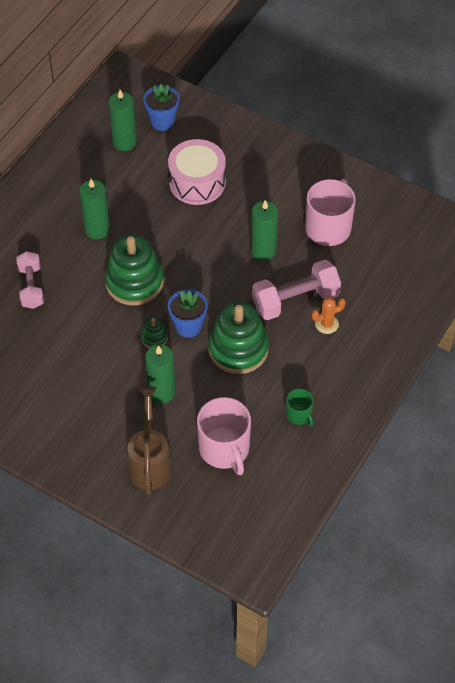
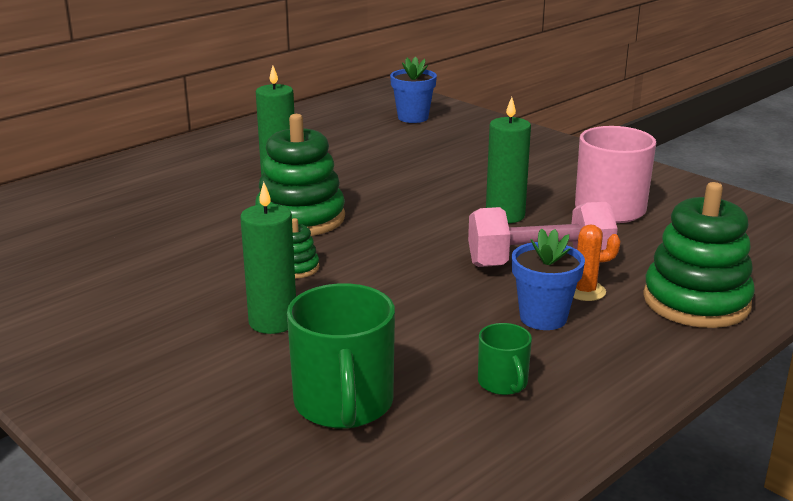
camera: 15 degrees right, 30 degrees down
(31, 287) = (154, 205): pink dumbbell -> none
(124, 142) = (357, 125): green candle -> none
(150, 462) = (197, 398): brown watering can -> none
(188, 326) = (356, 265): blue flower pot -> blue flower pot (543, 318)
(197, 182) = (435, 158): pink drum -> none
(224, 449) = (344, 404): pink mug -> green mug
(238, 349) = (425, 296): green stacking toy -> green stacking toy (696, 301)

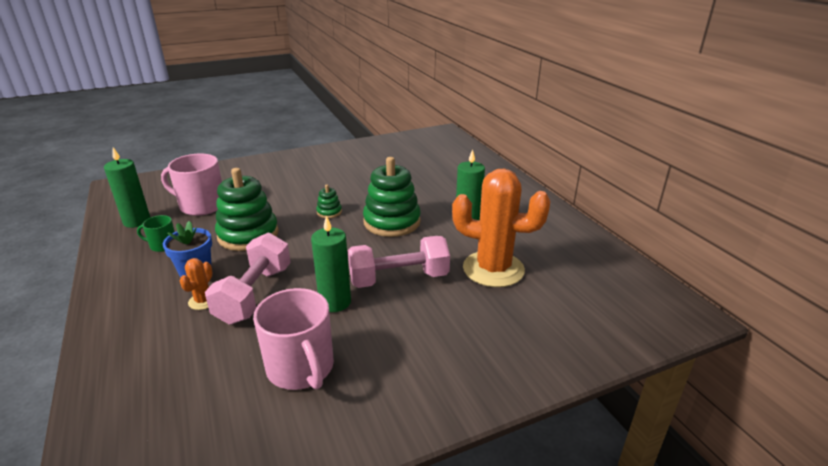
camera: 110 degrees right, 5 degrees up
(273, 322) = (282, 199): green candle -> green candle (137, 221)
(344, 404) = (201, 205): green mug -> pink mug
(373, 154) = (493, 269): none -> orange cactus
(413, 117) = (586, 312): blue flower pot -> none
(431, 193) = (399, 279): none -> pink dumbbell
(696, 301) = (136, 346): green stacking toy -> green stacking toy (248, 235)

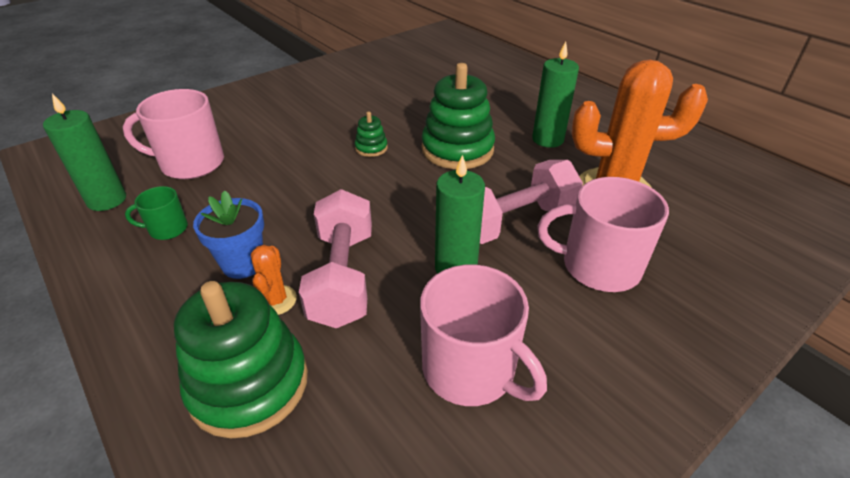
camera: 15 degrees left, 10 degrees up
(248, 235) = (282, 195): green stacking toy -> green stacking toy (249, 384)
(441, 319) = (598, 266): none -> pink mug

